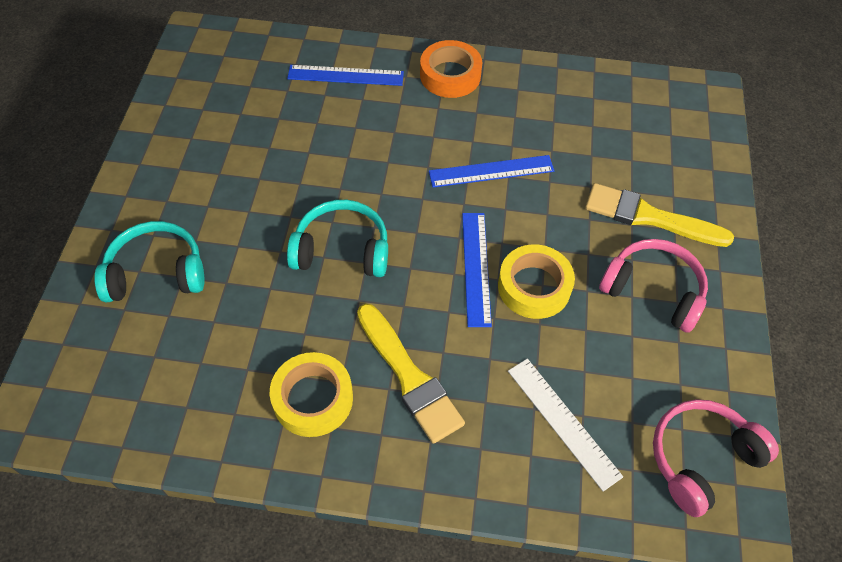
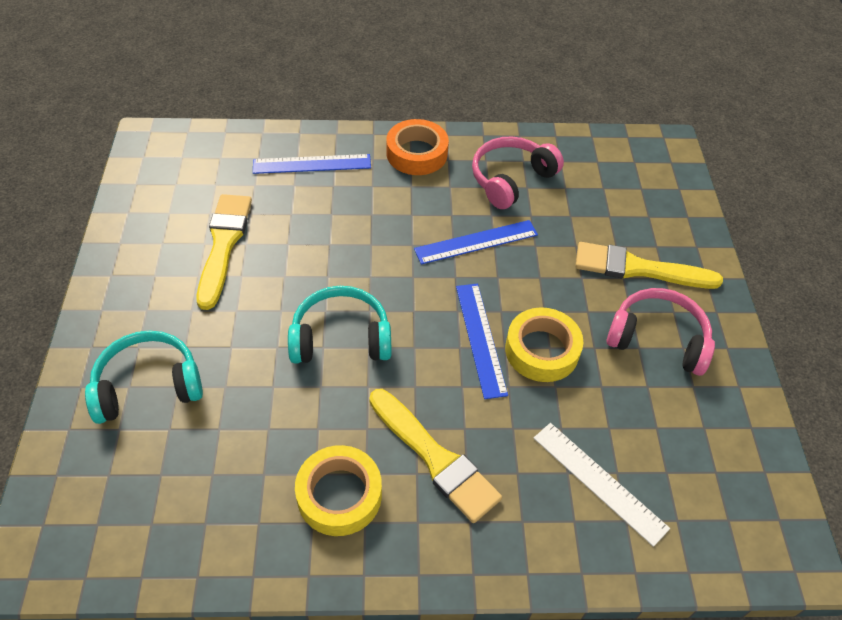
camera: 10 degrees left, 5 degrees down
(247, 146) = (223, 245): none -> yellow brush
(701, 458) = (740, 498): pink headphones -> pink headphones (511, 179)

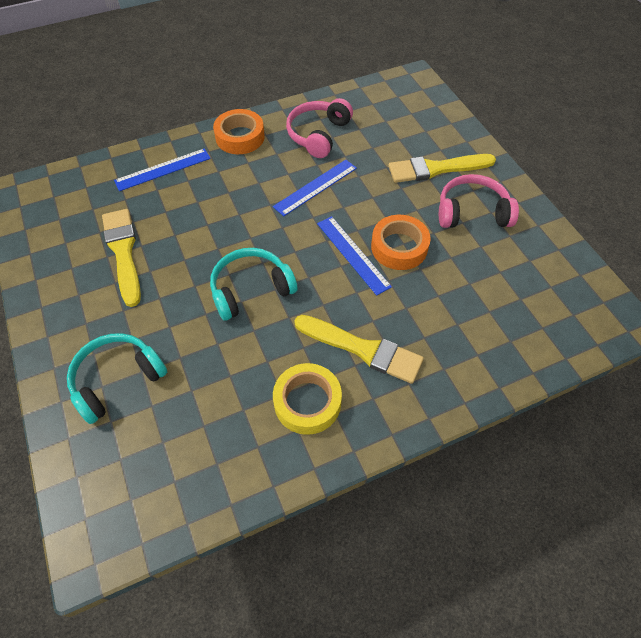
camera: 20 degrees left, 5 degrees up
(542, 350) = (399, 247): yellow tape -> orange tape
(599, 482) = (481, 322): white ruler -> none

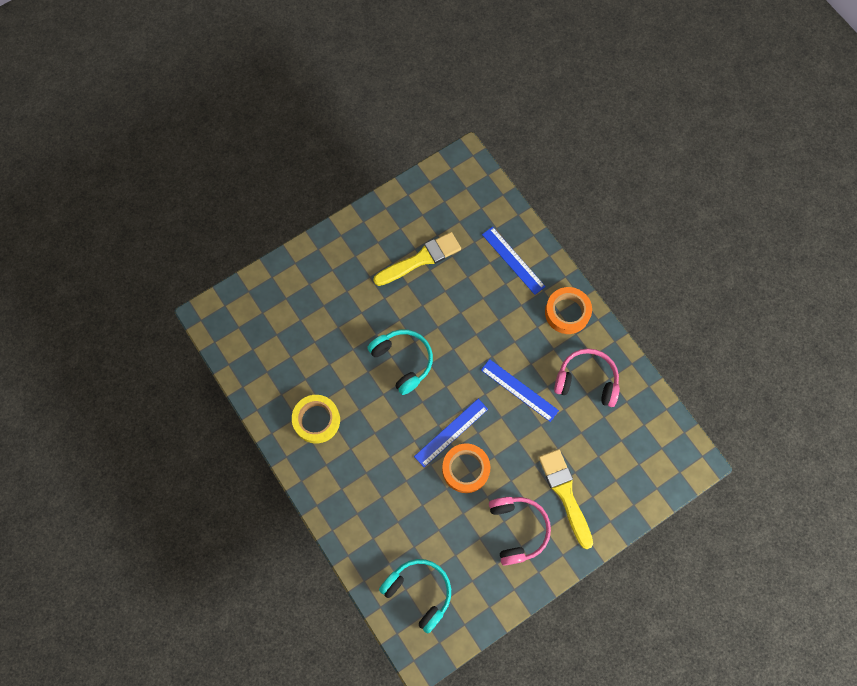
camera: 80 degrees right, 15 degrees up
(117, 379) = (315, 292): turquoise headphones -> turquoise headphones (419, 592)
(362, 349) = (364, 452): yellow brush -> none

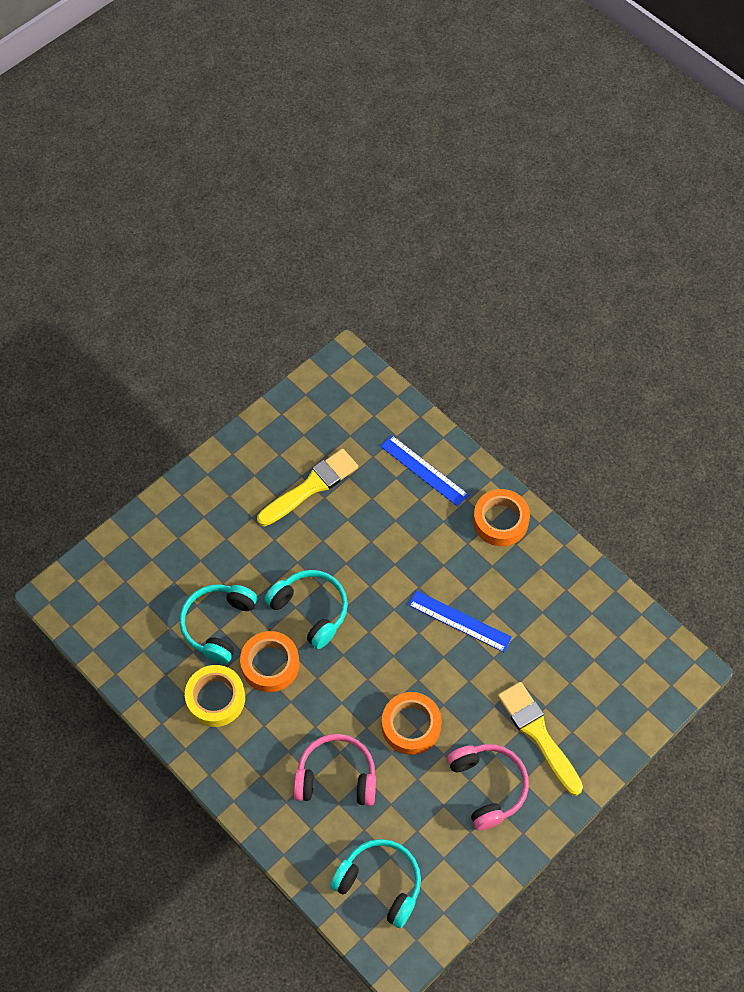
camera: 10 degrees left, 10 degrees down
(328, 360) = (218, 625): none -> turquoise headphones
(364, 400) = (270, 664): none -> orange tape
(451, 432) = (385, 685): blue ruler -> none
(586, 380) = (539, 596): pink headphones -> pink headphones (336, 776)

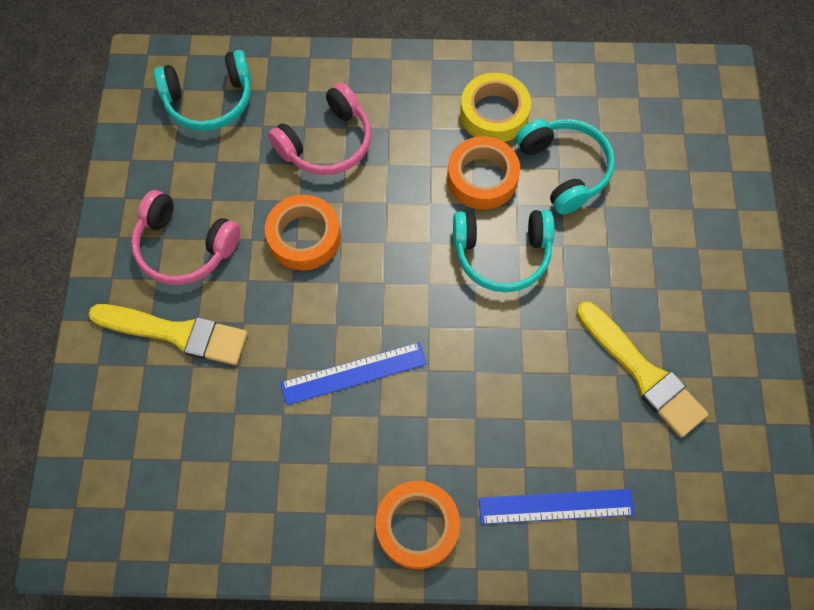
camera: 135 degrees right, 5 degrees up
(311, 487) = (642, 372): yellow brush -> yellow brush turned 45 degrees counterclockwise

